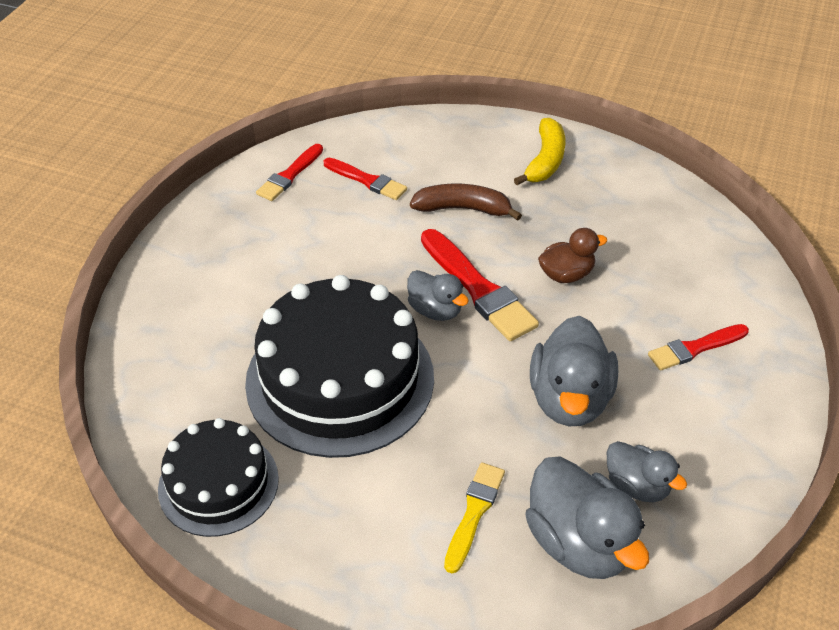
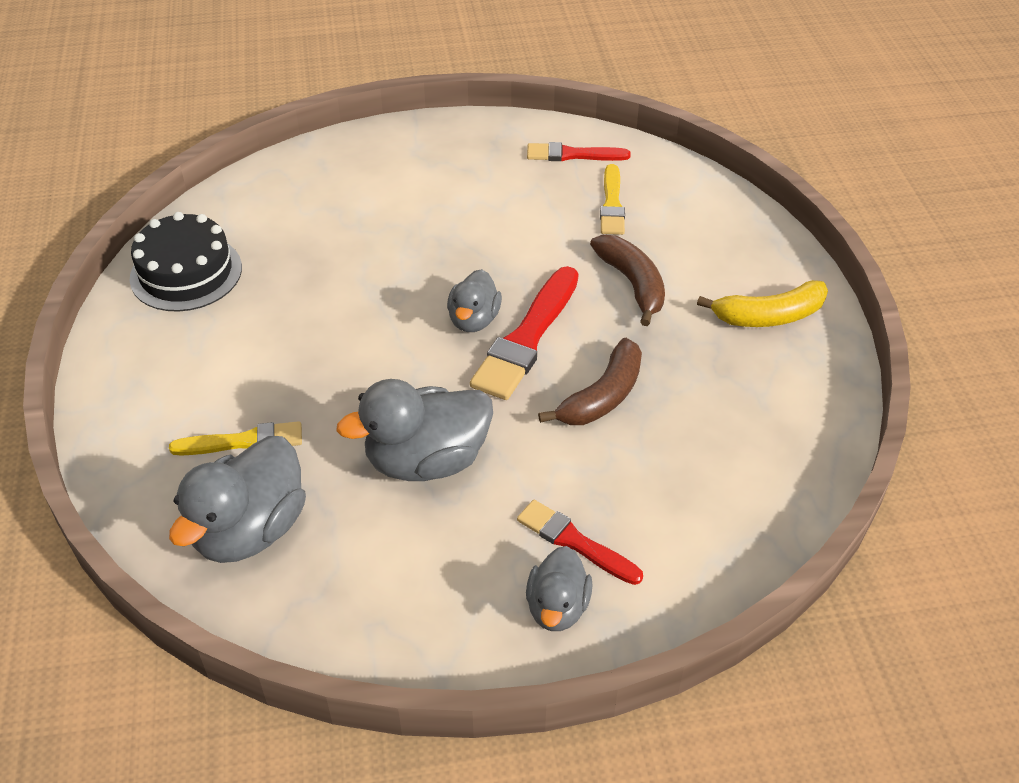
camera: 60 degrees right, 0 degrees up
(340, 379) = (343, 293): black cake -> none
(367, 180) = (612, 204): red brush -> yellow brush
(566, 274) = (602, 396): brown duck -> brown banana
(637, 486) = (346, 553): grey duck -> grey duck (557, 607)

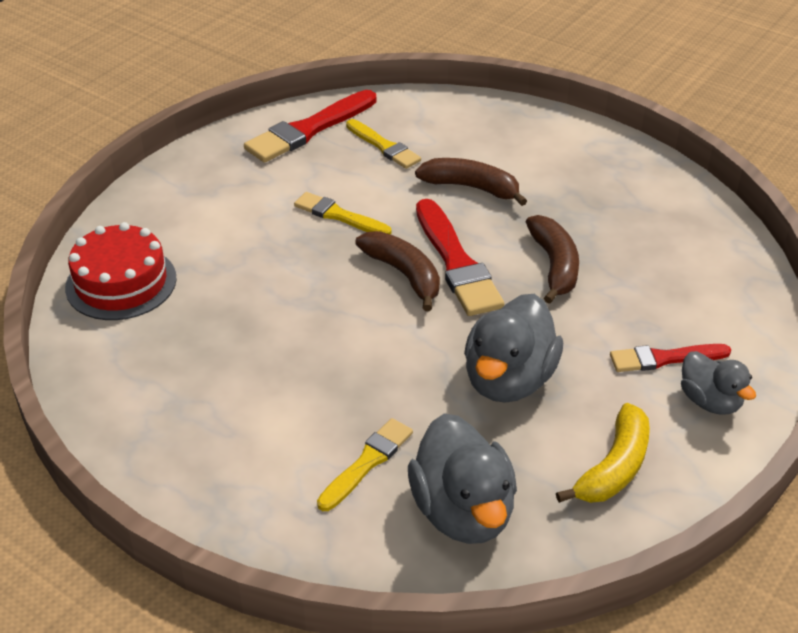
camera: 45 degrees left, 5 degrees down
(186, 273) = (130, 386): black cake -> none
(281, 194) = (121, 283): none -> red cake
(474, 320) = (404, 274): grey duck -> brown banana
(494, 240) = (339, 215): none -> yellow brush
(572, 155) = (308, 130): red brush -> red brush, size x1.61
(769, 316) = (577, 157): yellow banana -> yellow banana (614, 467)

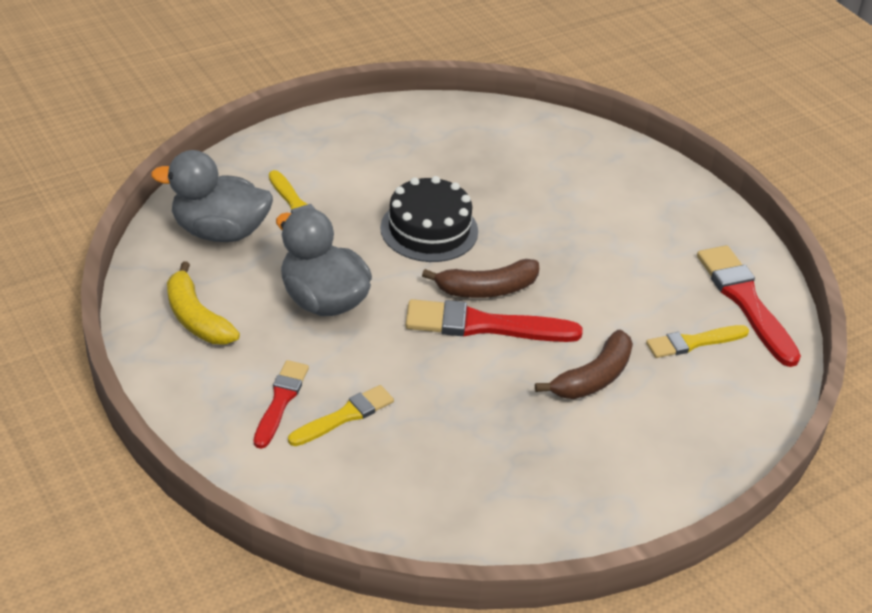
camera: 110 degrees right, 0 degrees up
(121, 283) = (563, 146): red cake -> none
(338, 340) = (429, 229): none -> black cake
(339, 215) = (592, 278): yellow brush -> yellow brush (344, 416)
(554, 265) = (443, 386): brown banana -> none
(710, 401) = (215, 404): grey duck -> none

